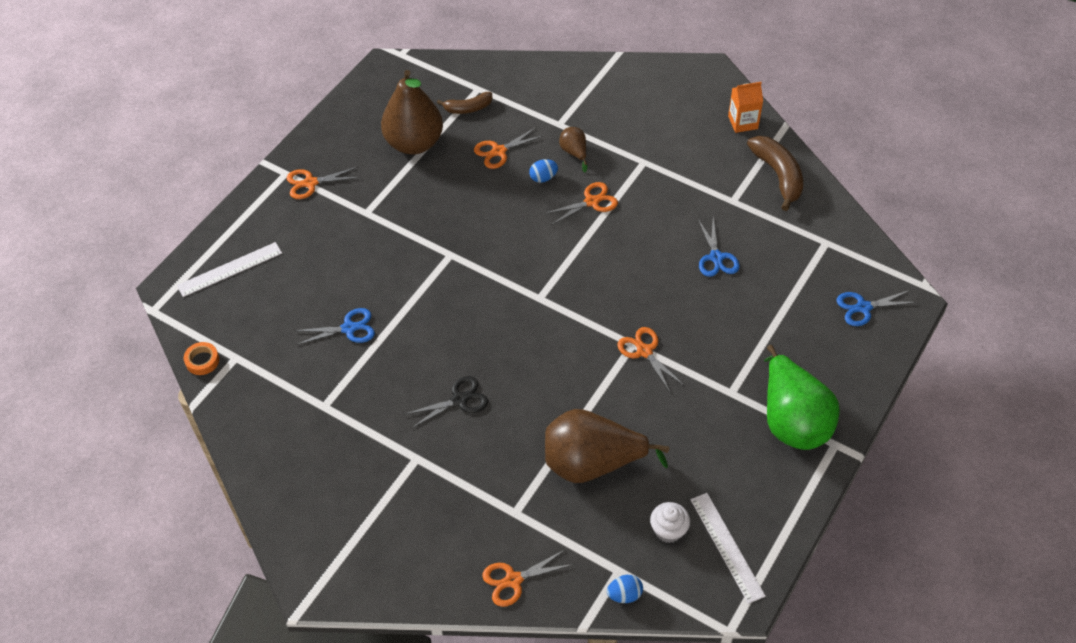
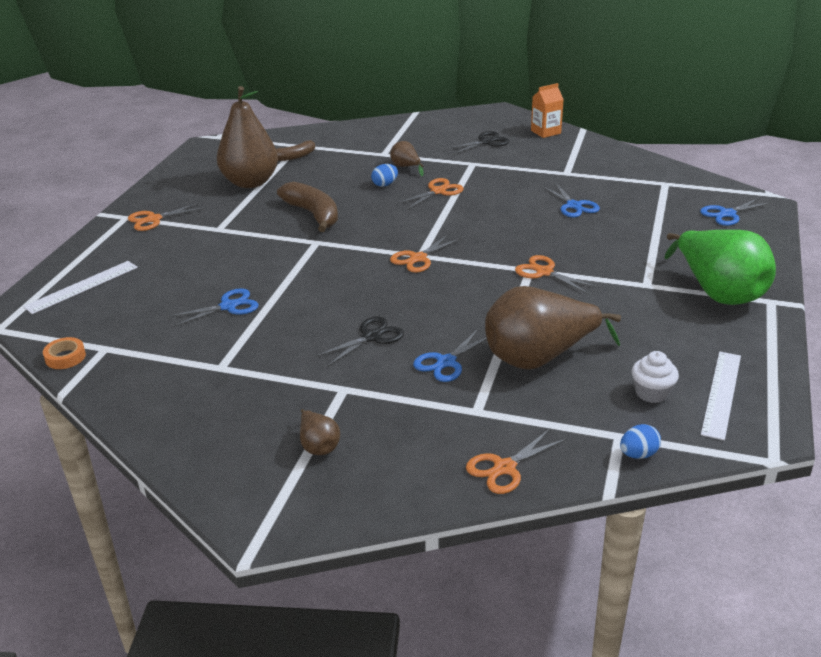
camera: 15 degrees left, 20 degrees down
(378, 517) = (318, 445): none -> brown pear
(499, 151) = (334, 176): orange scissors -> orange scissors (418, 258)
(511, 448) = (446, 362): none -> blue scissors
(672, 127) = (486, 142): none -> black scissors
(727, 547) = (721, 394): white ruler -> white ruler turned 60 degrees clockwise
(778, 175) = (596, 154): brown banana -> brown banana (313, 214)

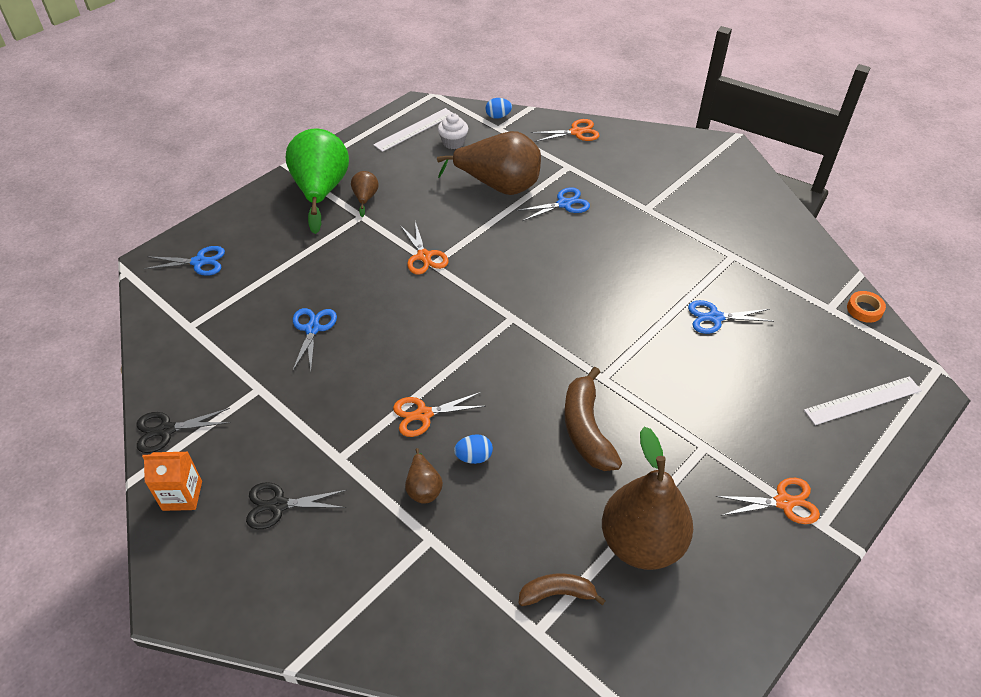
camera: 155 degrees left, 15 degrees up
(318, 445) = (679, 177): brown pear -> brown pear (365, 198)
(371, 337) = (605, 243): black scissors -> black scissors (166, 430)
(418, 258) = (517, 313): orange scissors -> none

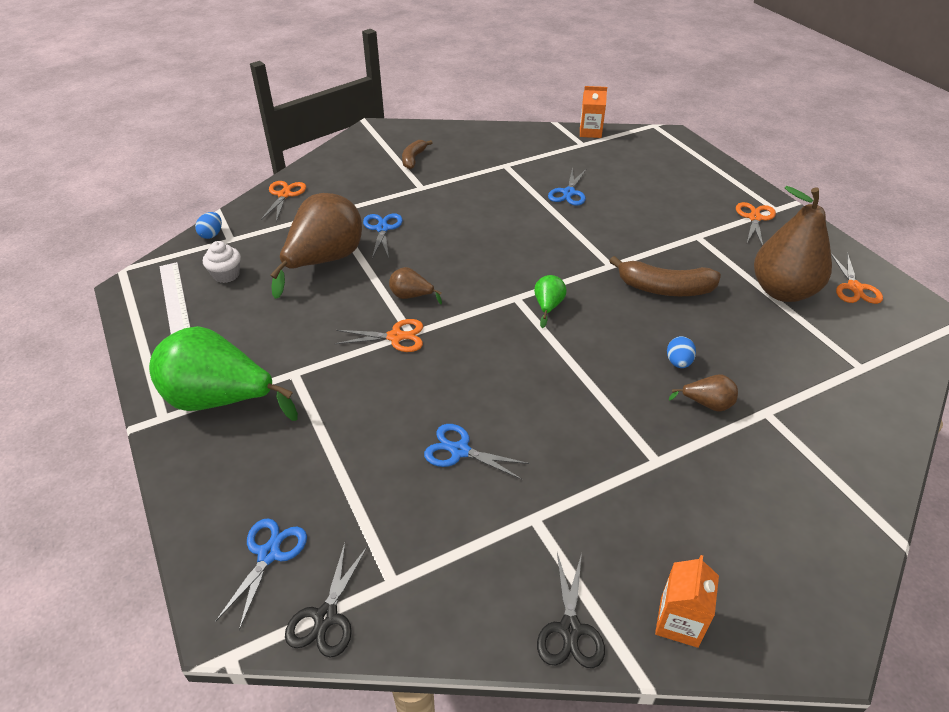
camera: 70 degrees left, 5 degrees down
(278, 505) = (709, 525): black scissors -> black scissors (326, 617)
(365, 198) = (265, 363): brown pear -> brown pear (411, 296)
(423, 414) = (617, 385): orange scissors -> orange scissors (854, 288)
(510, 343) = (548, 306): none -> green pear
(557, 594) = (827, 347): brown banana -> brown banana (413, 159)
(862, 400) = (673, 160): white ruler -> none
(864, 309) = (590, 132): orange tape -> orange carton

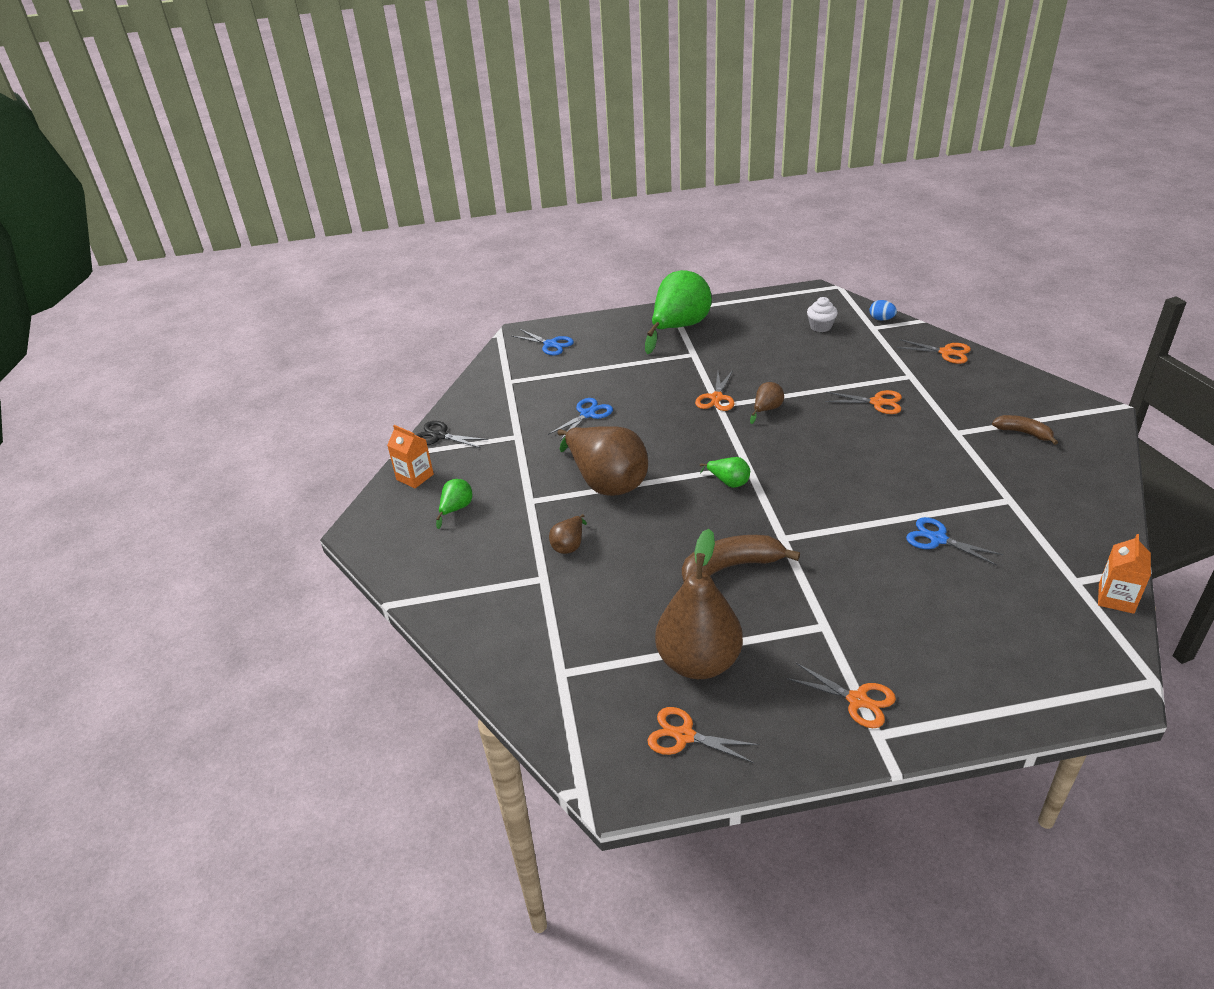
camera: 110 degrees right, 5 degrees down
(174, 298) = (796, 307): white ruler -> none
(324, 261) = (830, 370): brown pear -> brown pear (606, 482)
(326, 617) = (501, 360): black scissors -> none
(382, 229) = (877, 402): blue scissors -> orange scissors
(664, 288) = (732, 566): brown banana -> brown banana turned 45 degrees clockwise
(678, 362) = (624, 543): blue egg -> none
(713, 536) = (456, 509): none -> green pear

